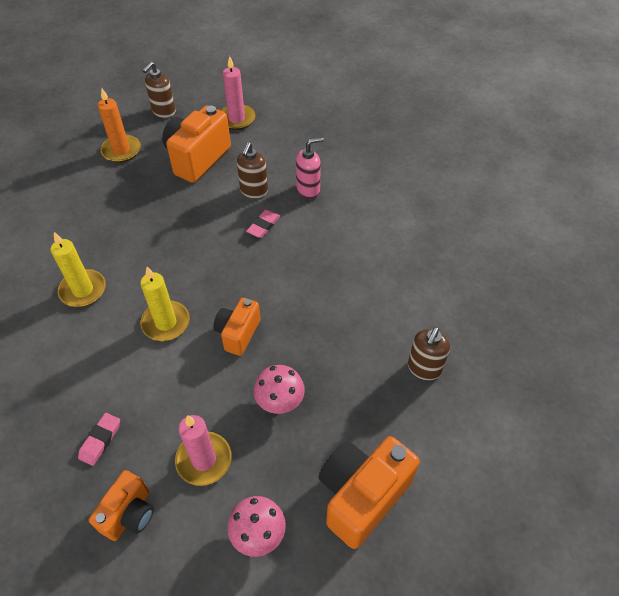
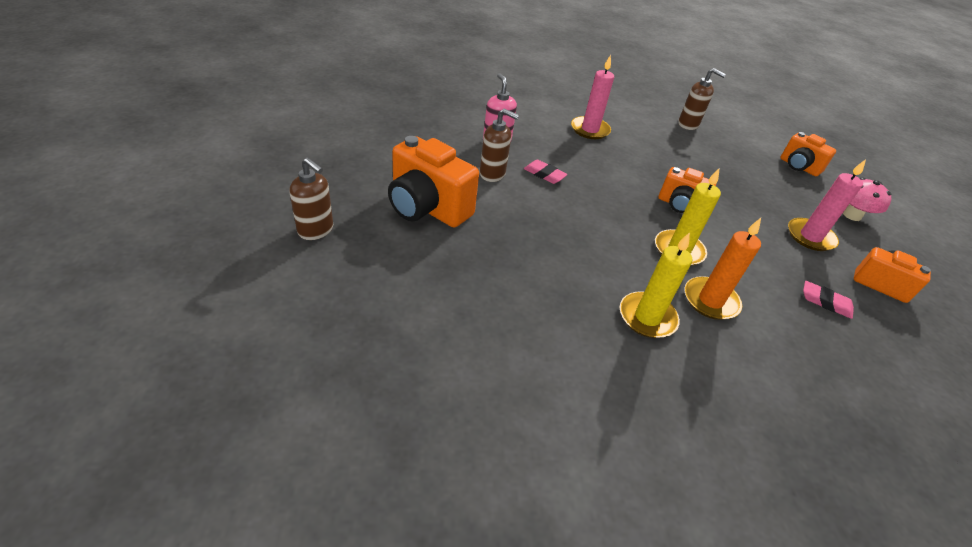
camera: 90 degrees left, 10 degrees down
(121, 150) = (389, 276): orange candle -> orange candle (710, 300)
(236, 119) = (362, 171): pink candle -> pink candle (590, 130)
(280, 401) = (739, 191): pink mushroom -> none
(362, 496) = (798, 167): orange camera -> orange camera, size x0.60

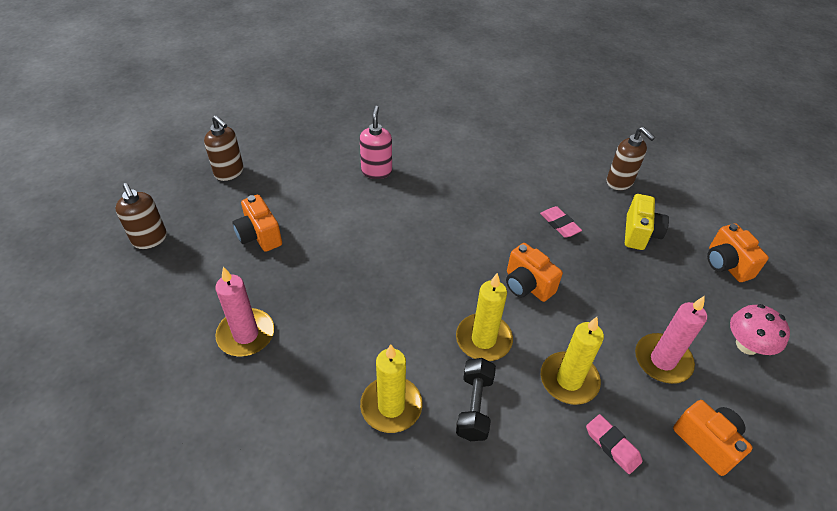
camera: 25 degrees right, 5 degrees up
(427, 208) = (259, 236): orange camera -> orange camera, size x0.60
(492, 174) = (347, 209): brown soap dispenser -> brown soap dispenser (229, 172)
(544, 174) = (400, 219): pink eraser -> pink eraser (559, 224)
(590, 130) = (491, 171): pink candle -> pink candle (246, 334)
(710, 300) = (474, 406): orange candle -> black dumbbell
(728, 156) = (640, 233): none -> yellow camera
(761, 265) = (569, 380): none -> yellow candle

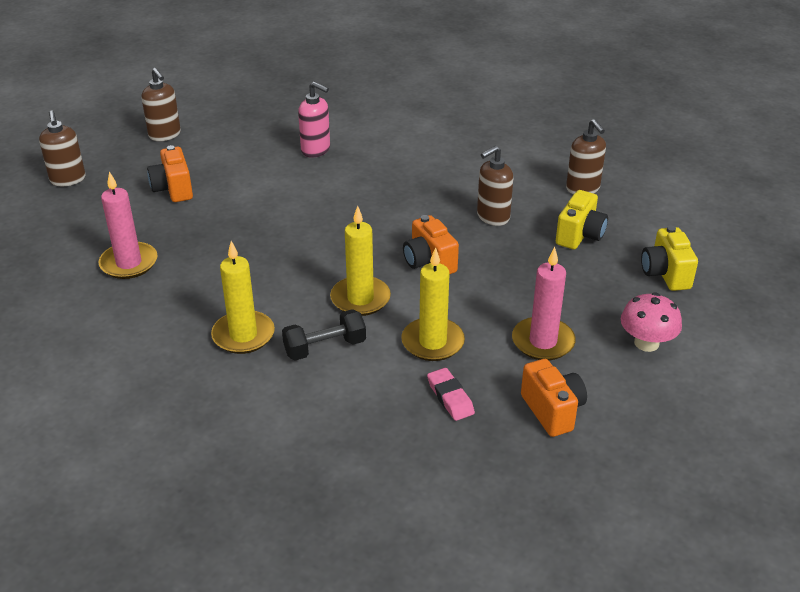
camera: 15 degrees right, 10 degrees down
(376, 171) = (316, 150): pink soap dispenser -> pink soap dispenser turned 105 degrees clockwise
(474, 406) = (325, 347): black dumbbell -> black dumbbell turned 45 degrees clockwise
(559, 224) = (492, 217): pink eraser -> brown soap dispenser
(726, 264) = (665, 274): orange camera -> yellow camera

